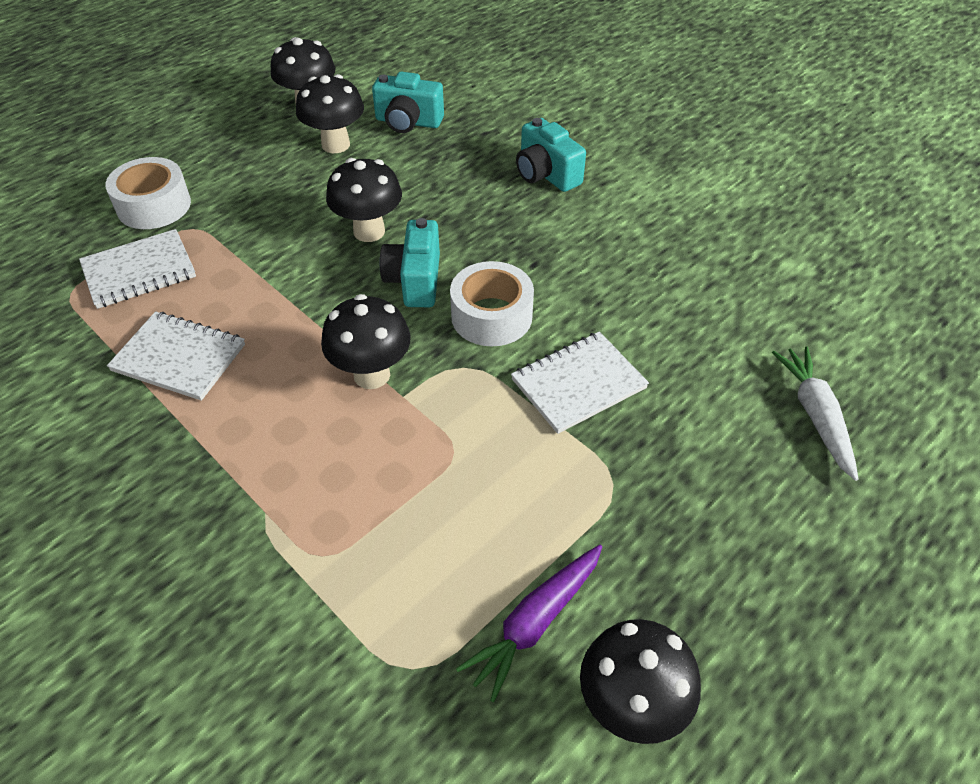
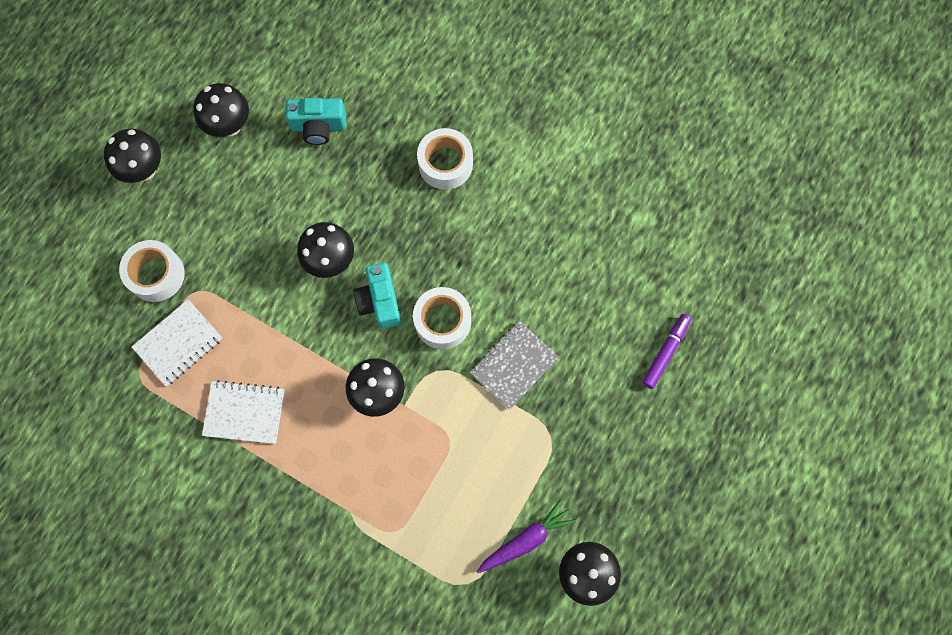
camera: 15 degrees left, 25 degrees up
(335, 145) = (269, 169): black mushroom -> black mushroom (144, 170)
(535, 623) = (526, 539): purple carrot -> purple carrot turned 150 degrees counterclockwise
(546, 174) = (445, 164): turquoise camera -> white tape
(578, 384) = (514, 365): white notebook -> grey notebook
(815, 415) = (665, 352): white carrot -> purple marker

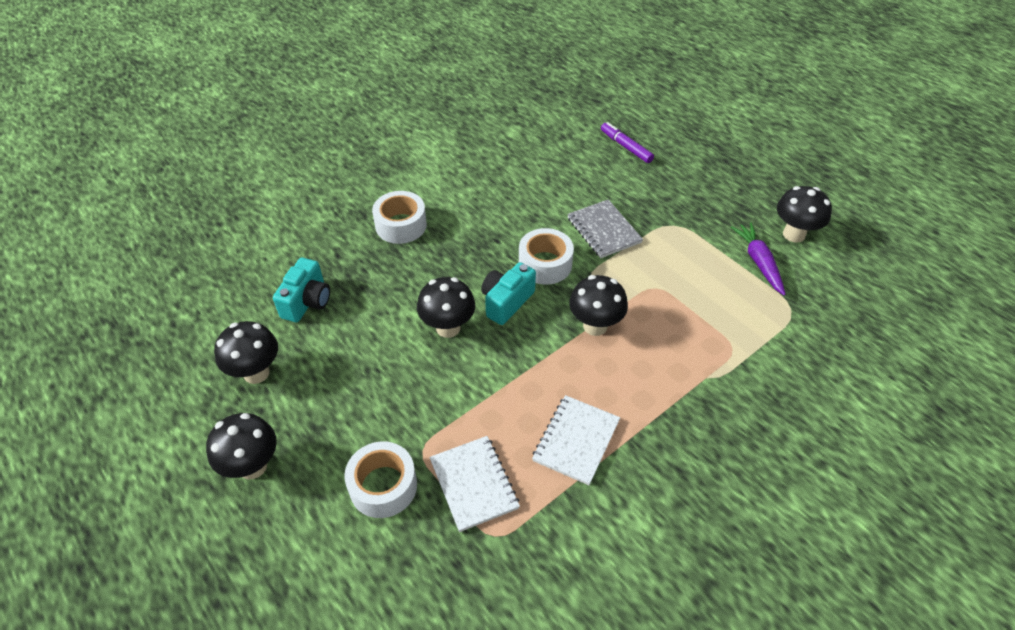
camera: 70 degrees left, 25 degrees down
(380, 301) = (506, 302): turquoise camera -> turquoise camera turned 120 degrees clockwise

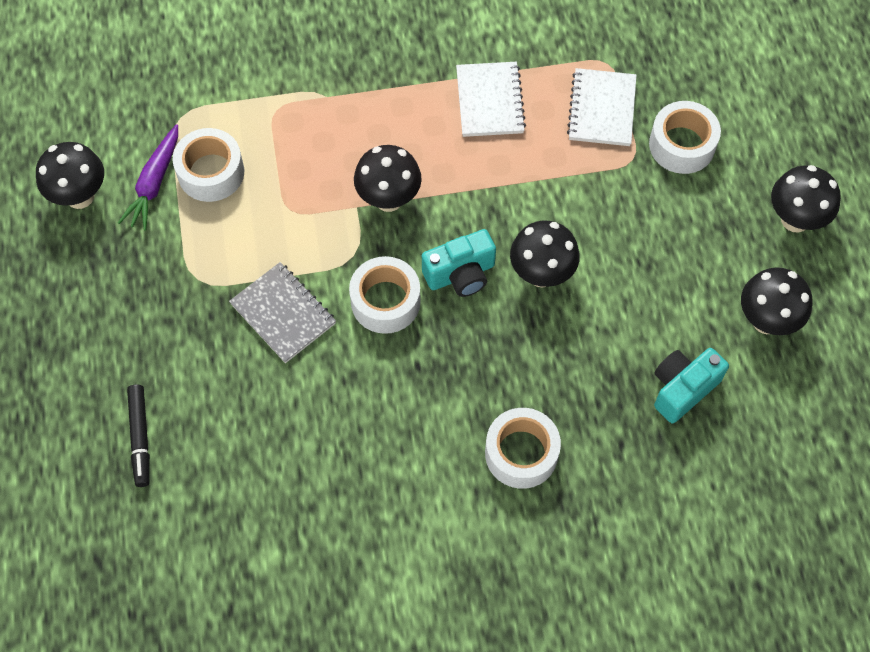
camera: 150 degrees left, 15 degrees up
(576, 440) = (489, 101): white notebook -> white notebook turned 60 degrees counterclockwise
(604, 230) = (283, 314): grey notebook -> grey notebook turned 45 degrees counterclockwise
(626, 147) = (140, 438): purple marker -> black marker
(731, 285) = (211, 172): none -> white tape

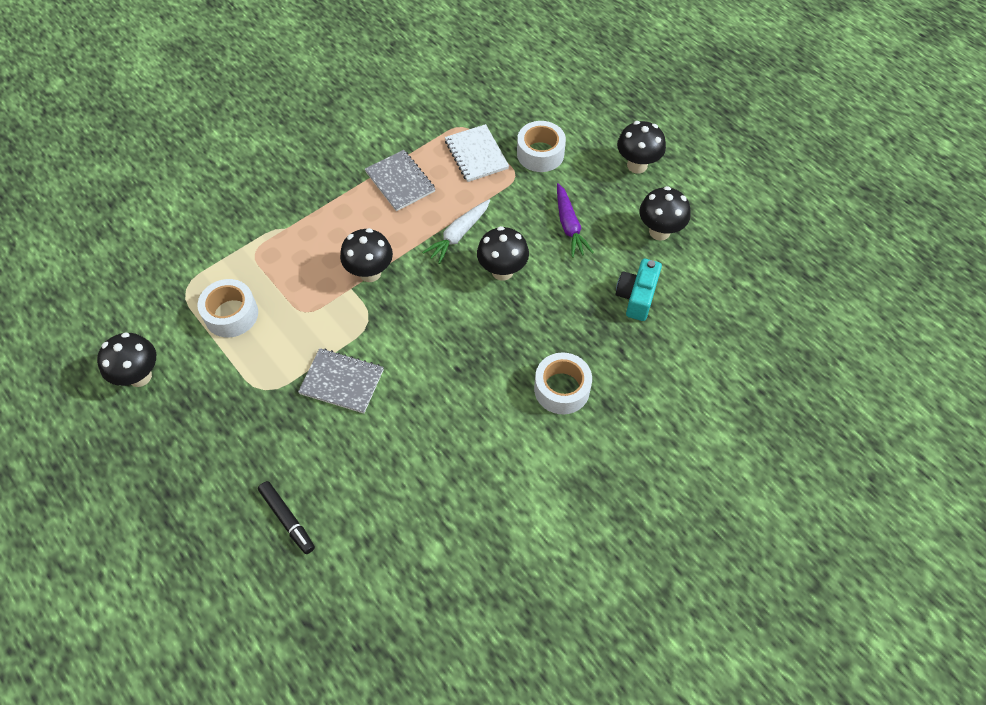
camera: 30 degrees left, 5 degrees down
(154, 183) = (193, 341): purple carrot -> purple carrot (569, 226)
(385, 301) = (409, 338): white tape -> none
(460, 274) = (449, 297): turquoise camera -> none
(489, 101) = (400, 182): white notebook -> grey notebook
(518, 202) = (458, 235): none -> white carrot

